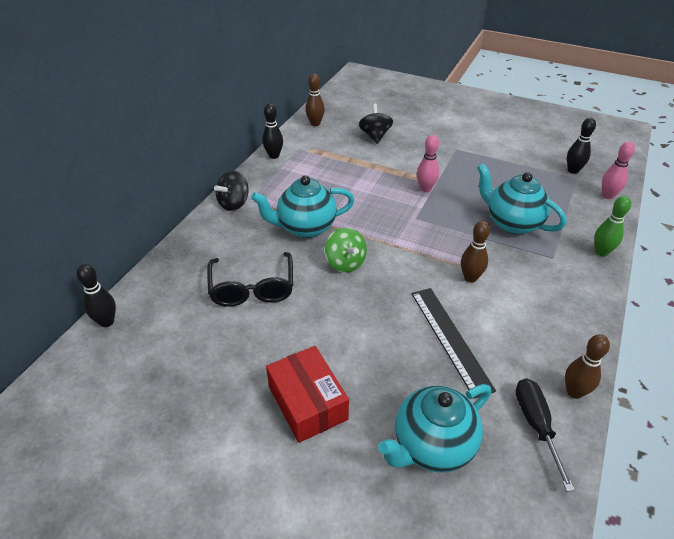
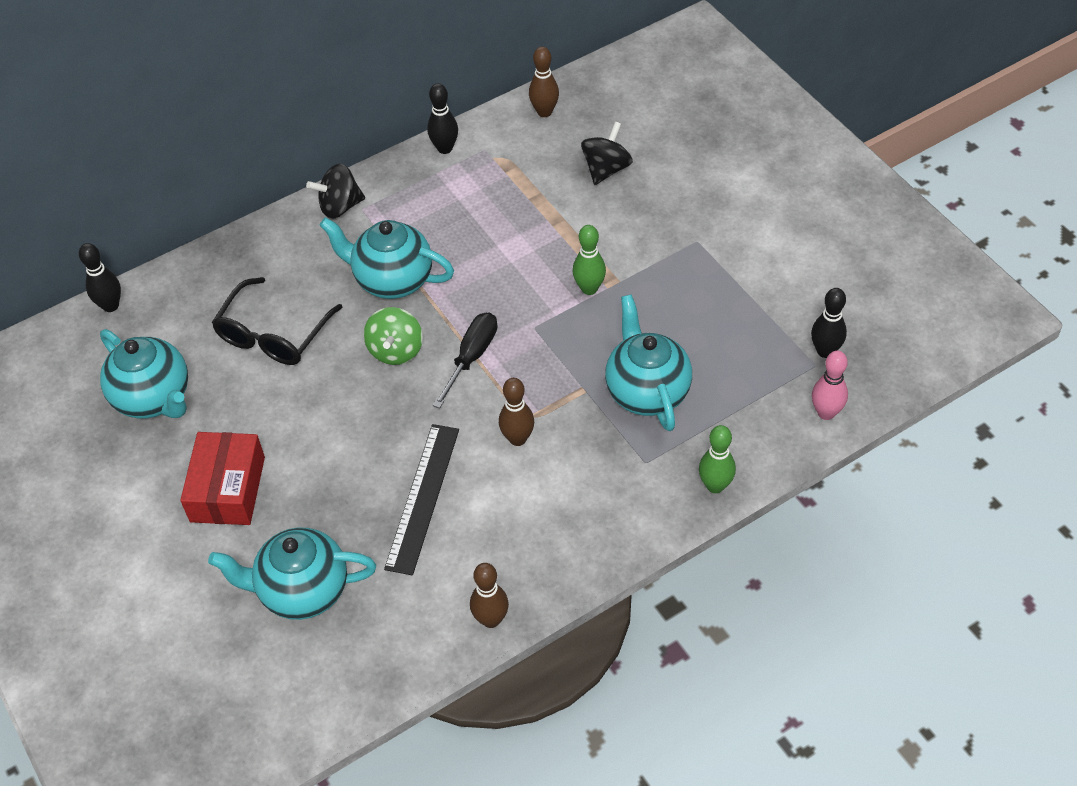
camera: 35 degrees right, 10 degrees up
(193, 368) = (154, 398): none -> turquoise teapot
(425, 189) = (589, 288): pink bowling pin -> green bowling pin
(536, 425) = (417, 628): black screwdriver -> black screwdriver (471, 357)

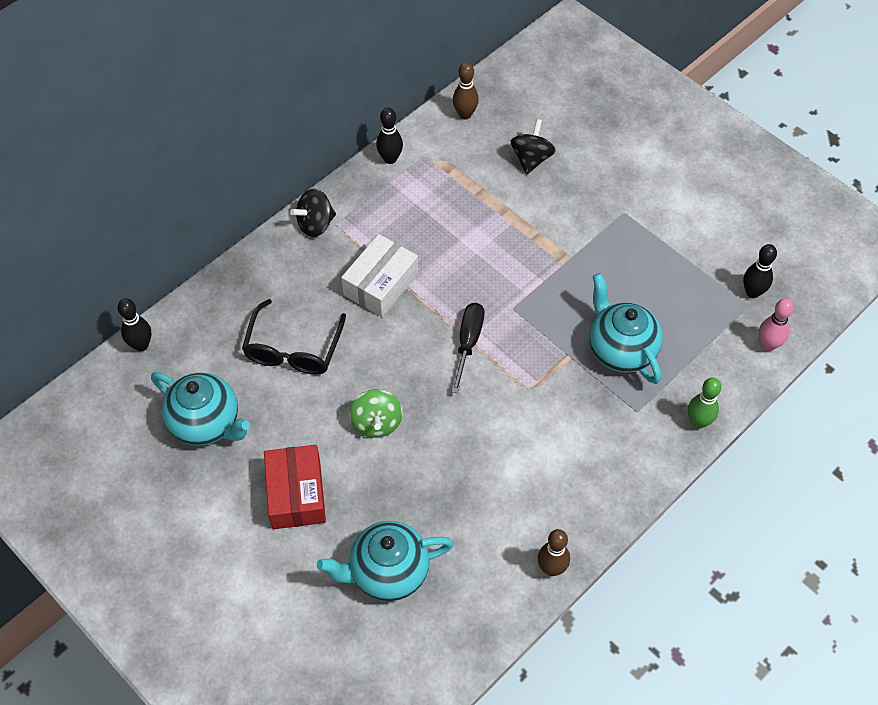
camera: 15 degrees left, 5 degrees up
(392, 280) = (381, 284): turquoise teapot -> white box
(396, 350) = (402, 347): green spinning top -> green spinning top (376, 423)
(422, 497) = (464, 473): black ruler -> none
(517, 439) = (527, 408): brown bowling pin -> none
(589, 288) = (548, 267): green bowling pin -> none

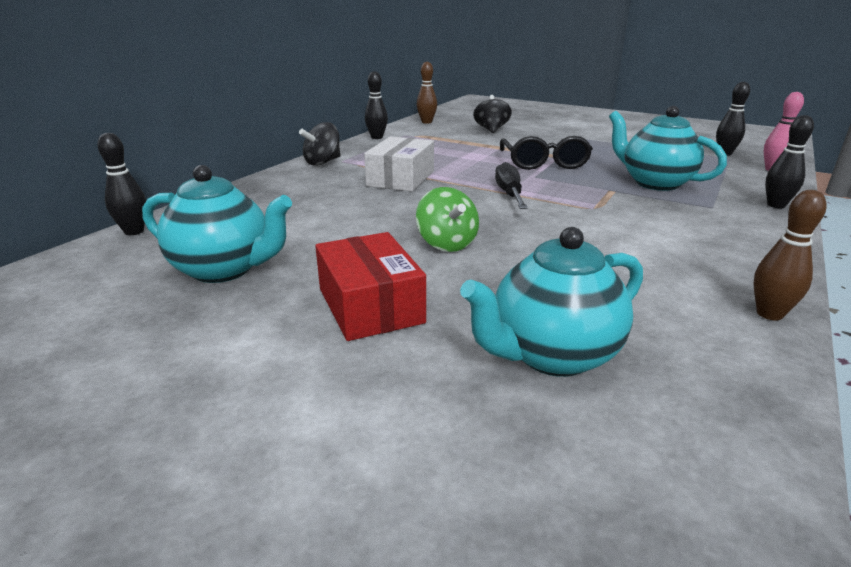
camera: 15 degrees left, 30 degrees down
(293, 349) = (324, 215): black glasses -> black glasses (544, 163)
(698, 422) = (776, 205): green bowling pin -> black bowling pin

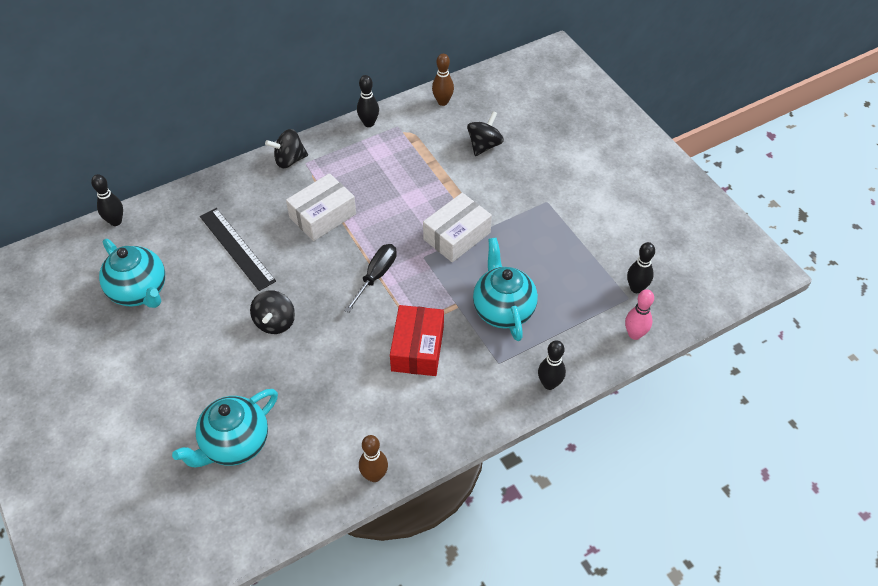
camera: 30 degrees right, 25 degrees up
(329, 213) = (237, 248): none -> black ruler
(370, 305) = (187, 363): red box -> red box (417, 348)
(446, 244) = (275, 322): green spinning top -> black spinning top
(544, 163) = (457, 236): black glasses -> white box
(551, 355) = (235, 444): turquoise teapot -> turquoise teapot turned 45 degrees counterclockwise

